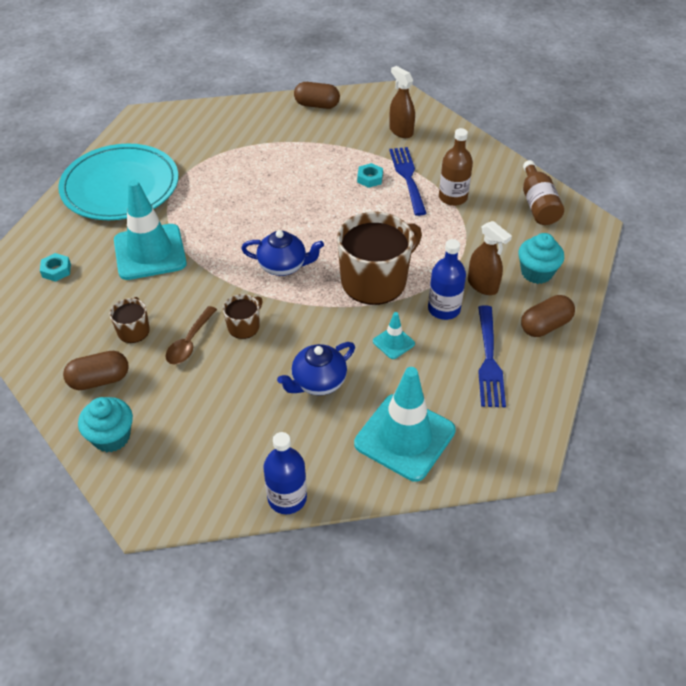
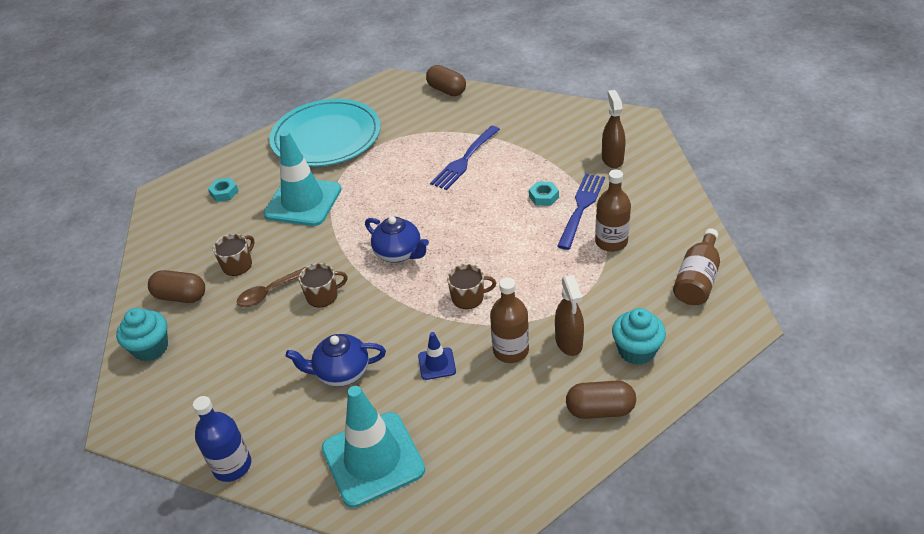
camera: 35 degrees right, 5 degrees down
(317, 105) = (550, 111): brown capsule -> brown capsule (446, 90)
(375, 280) = (468, 297): brown mug -> brown mug, size x0.47
(393, 342) = (437, 364): turquoise traffic cone -> blue traffic cone
(444, 309) = (510, 350): blue bottle -> brown bottle
(489, 360) = (513, 420): blue fork -> blue fork (464, 160)

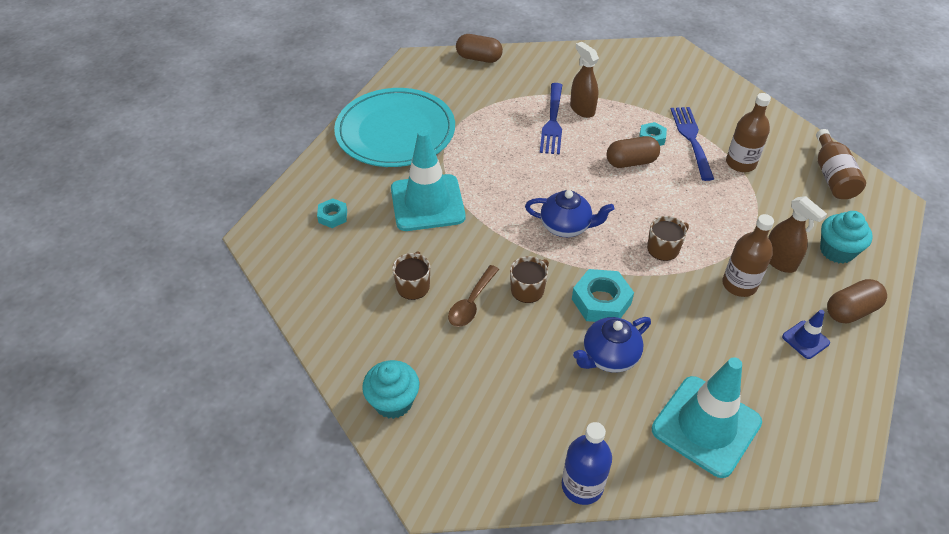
camera: 30 degrees left, 5 degrees up
(181, 296) = (379, 337): brown capsule -> brown capsule (631, 162)
(374, 325) = (601, 301): none -> turquoise nut
(437, 364) = (687, 318): blue traffic cone -> blue traffic cone (805, 340)
(612, 159) = (681, 89): brown spray bottle -> brown spray bottle (582, 109)

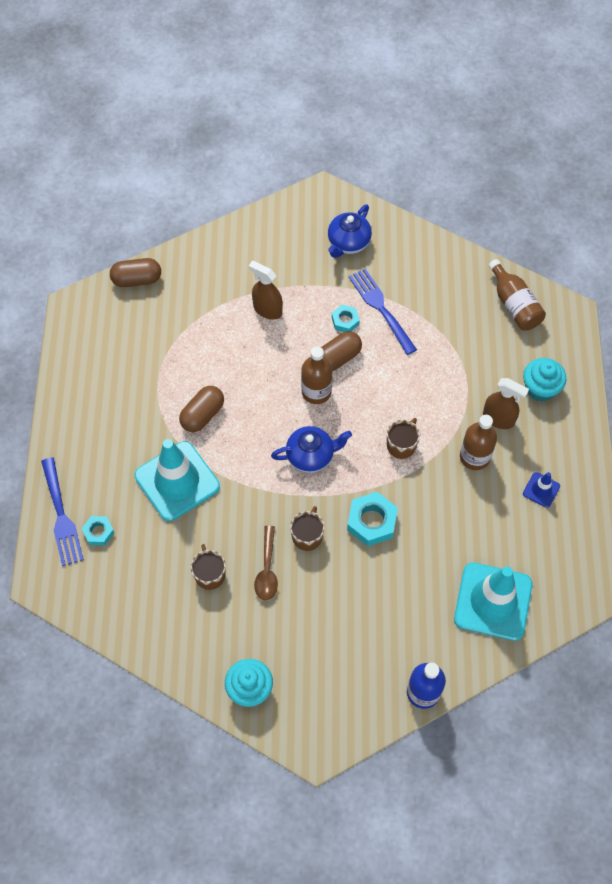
camera: 25 degrees left, 15 degrees up
(395, 131) = (103, 409): turquoise plate -> none
(552, 121) = (246, 336): blue fork -> blue fork (61, 516)
(609, 356) = (399, 572): blue teapot -> blue teapot (348, 243)
(740, 163) = (433, 320): brown bottle -> brown bottle (316, 392)
(851, 311) = (567, 446): brown capsule -> brown capsule (202, 415)

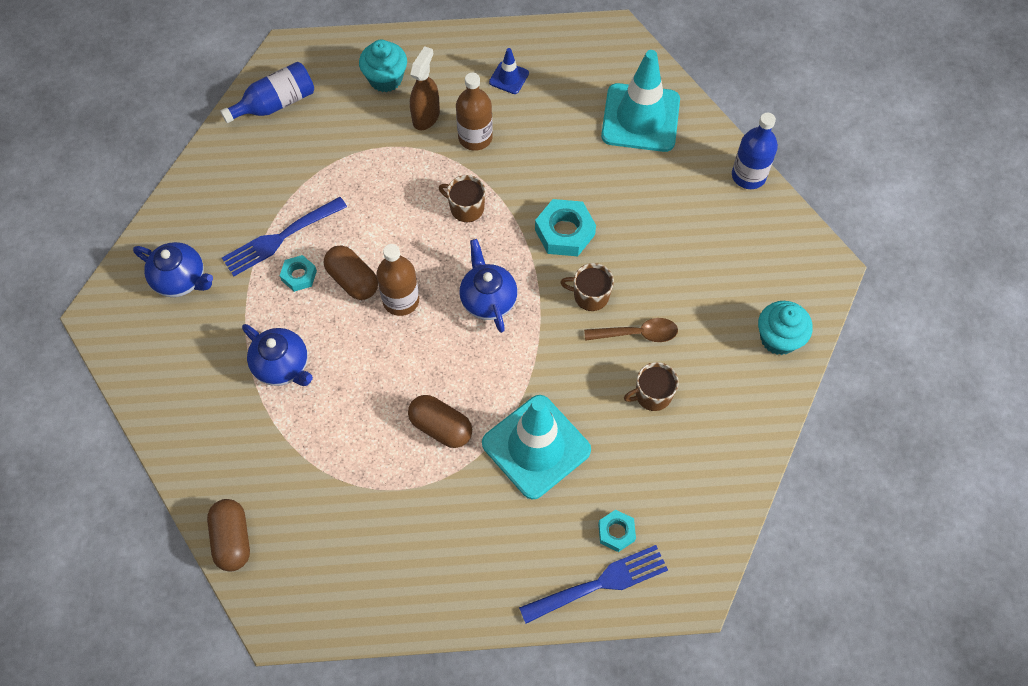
camera: 95 degrees left, 0 degrees up
(267, 309) = (282, 366): brown spray bottle -> blue teapot
(514, 304) = (275, 103): brown bottle -> blue bottle

